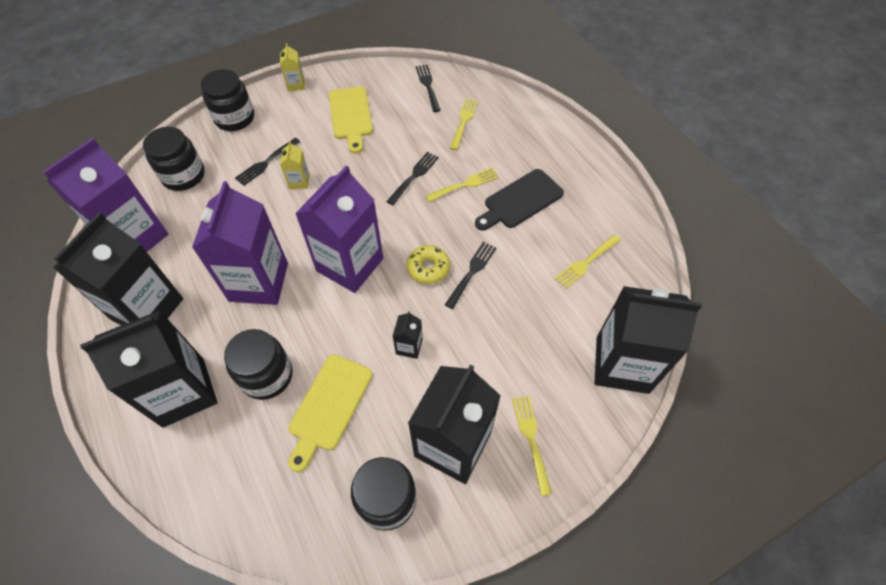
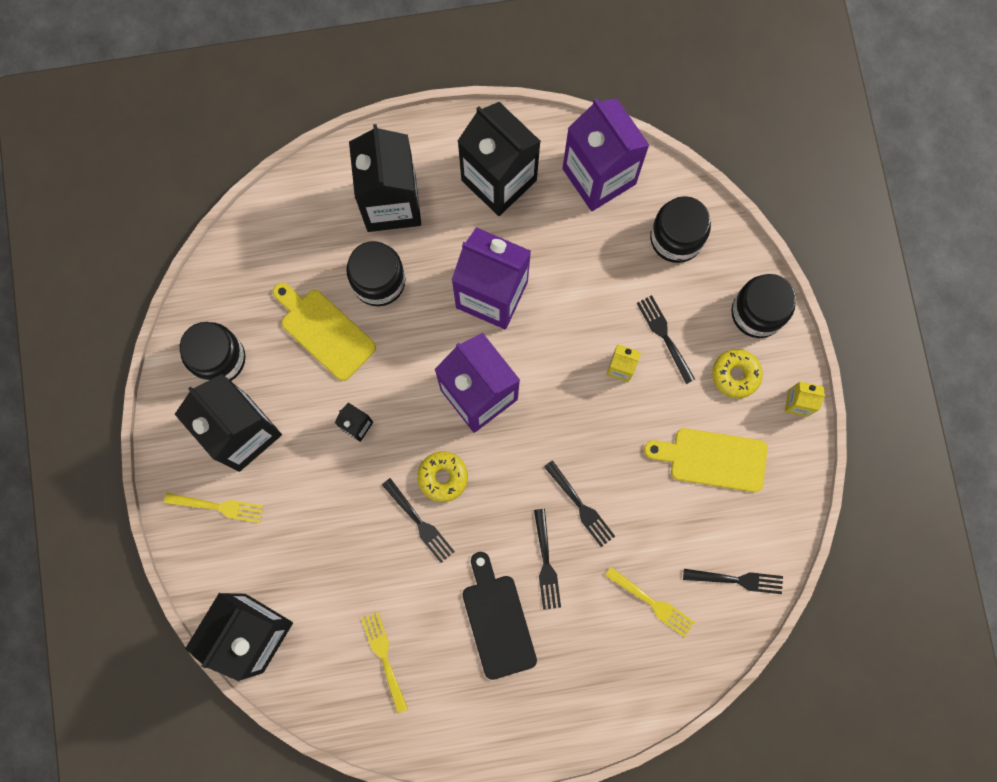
camera: 110 degrees right, 20 degrees up
(285, 118) = (735, 375): none -> yellow donut
(464, 185) = (545, 562): yellow fork -> black fork

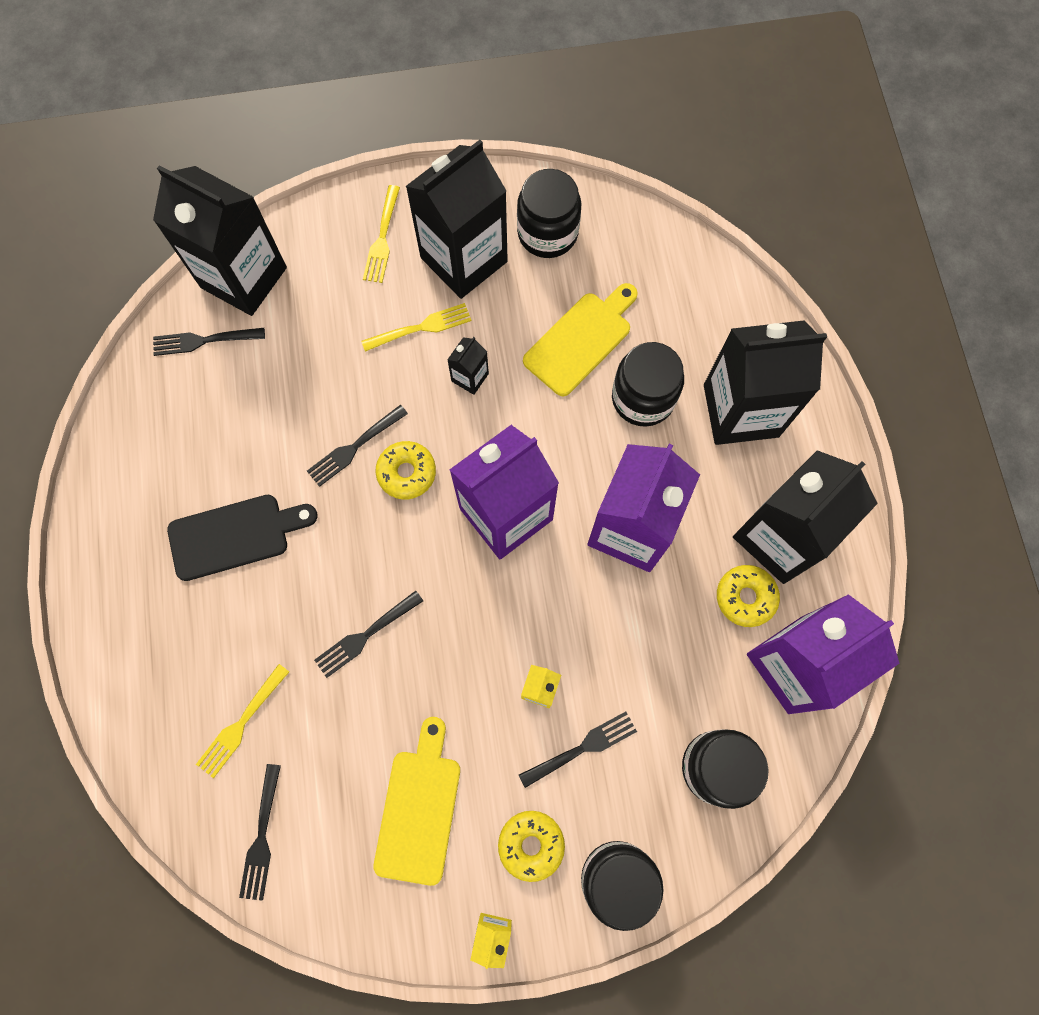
camera: 90 degrees right, 5 degrees down
(385, 658) = (204, 411): yellow fork -> yellow fork (420, 328)
(545, 562) = (299, 592): black fork -> black fork (205, 340)
(547, 209) = (745, 597): none -> yellow donut

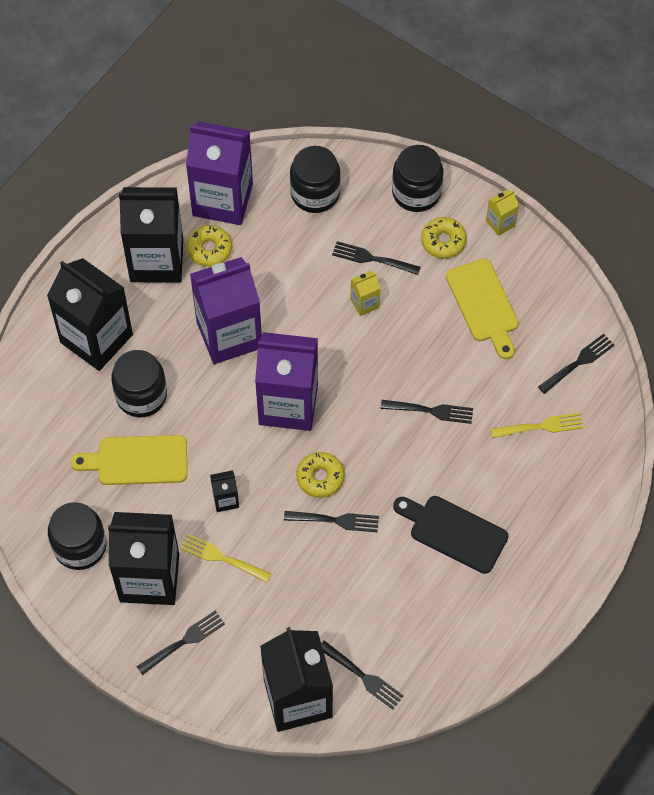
camera: 135 degrees left, 10 degrees down
(382, 237) = (183, 642): yellow fork -> black fork
(419, 808) = (484, 305): yellow cutting board -> yellow cutting board turned 75 degrees counterclockwise

